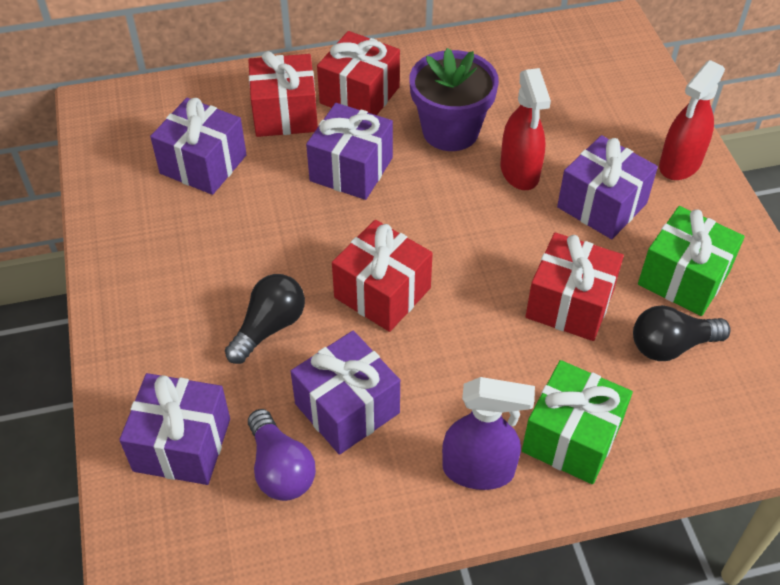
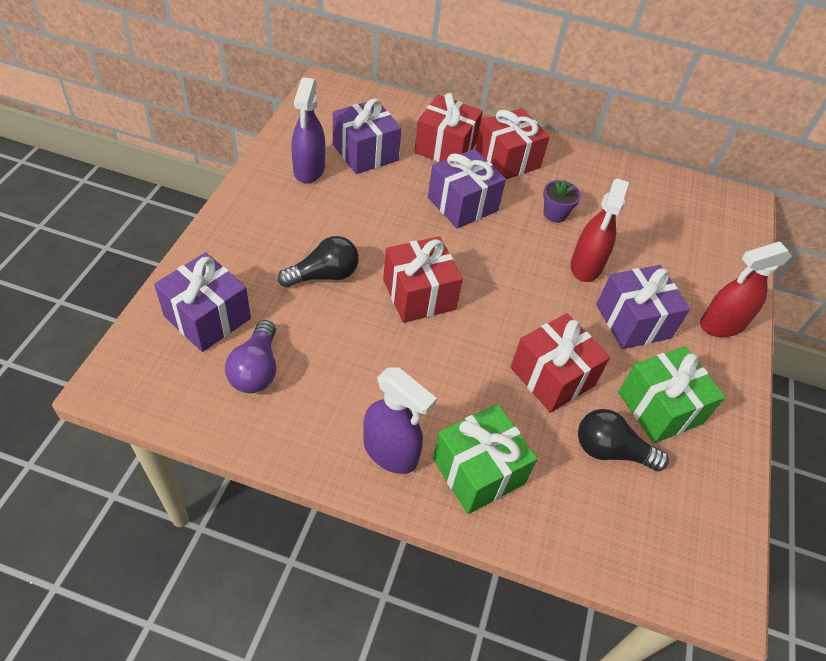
camera: 25 degrees right, 0 degrees up
(157, 217) = (309, 170): none -> purple spray bottle
(347, 408) = (332, 356): purple gift -> none
(450, 131) = (555, 214): purple flower pot -> purple flower pot, size x0.51

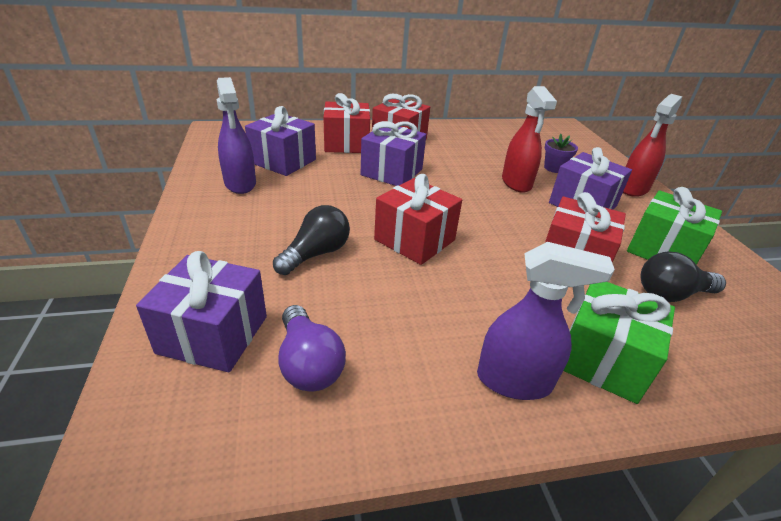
camera: 25 degrees left, 15 degrees down
(555, 214) = (463, 160): purple flower pot -> purple flower pot (554, 168)

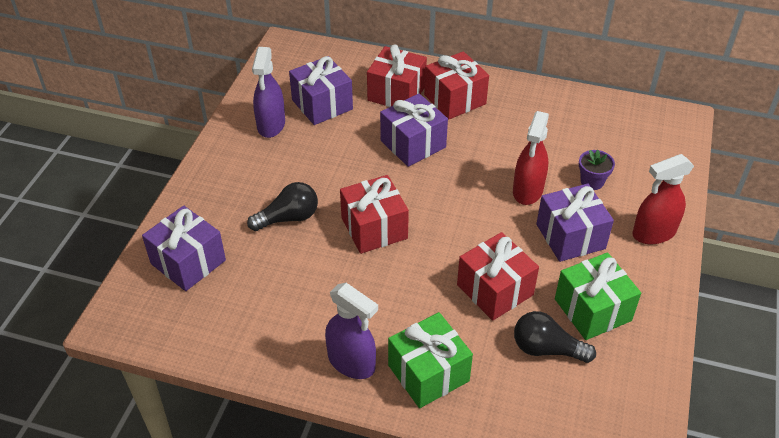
camera: 30 degrees right, 10 degrees up
(308, 363) = (233, 302): purple light bulb -> none

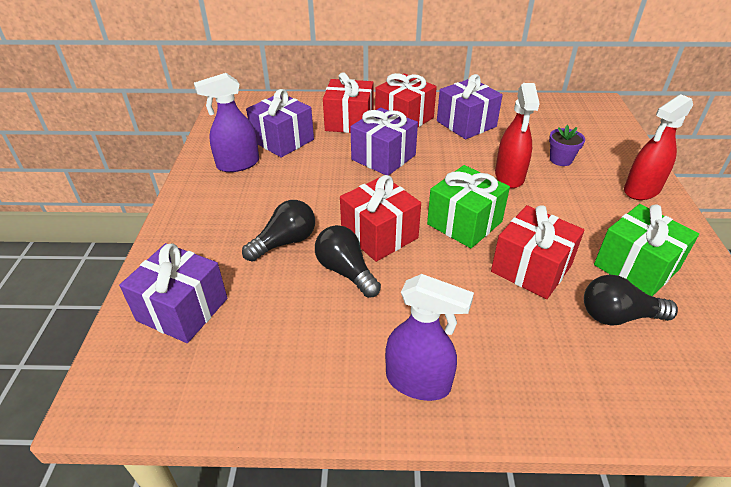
camera: 15 degrees left, 5 degrees down
(271, 125) = (238, 164): purple spray bottle -> purple spray bottle turned 75 degrees clockwise
(331, 257) = (346, 271): none -> black light bulb
(428, 373) = (511, 373): green gift -> green gift (464, 223)
(570, 236) = (571, 206): purple gift -> purple gift (466, 124)

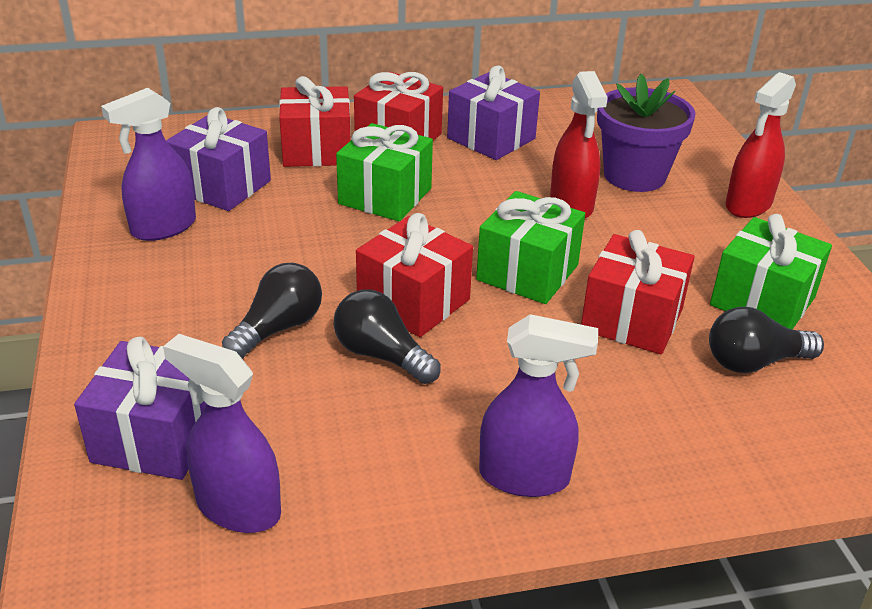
camera: 15 degrees left, 5 degrees down
(215, 370) = (237, 507): none -> purple spray bottle
(383, 157) = (385, 196): purple gift -> green gift
(560, 160) = (634, 176): purple flower pot -> purple flower pot, size x1.97

